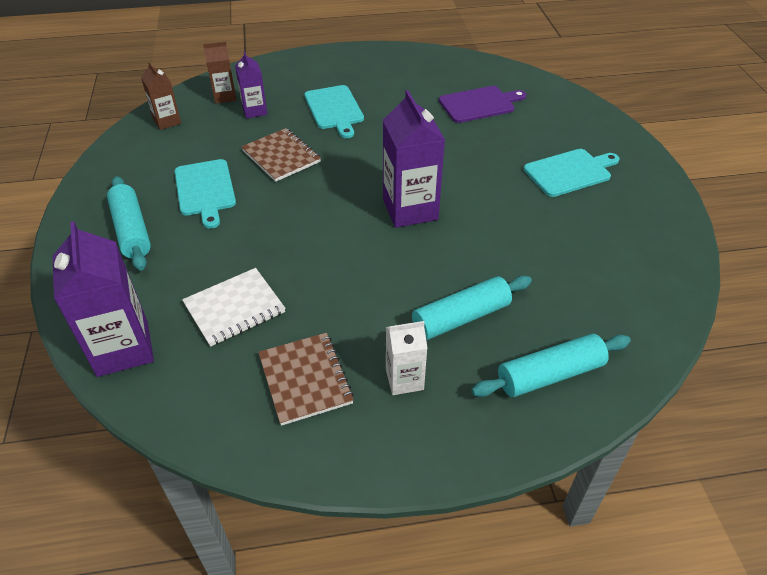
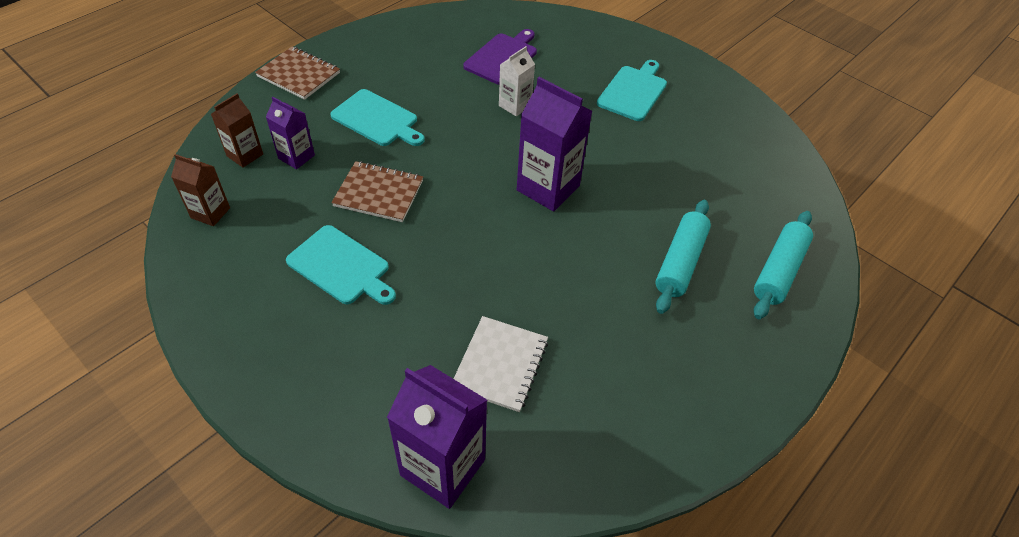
camera: 40 degrees left, 5 degrees up
(131, 230) = (312, 350): turquoise rolling pin -> none
(305, 379) = (624, 388): brown notebook -> brown notebook (299, 75)
(404, 379) = (693, 338): white carton -> white carton (515, 105)

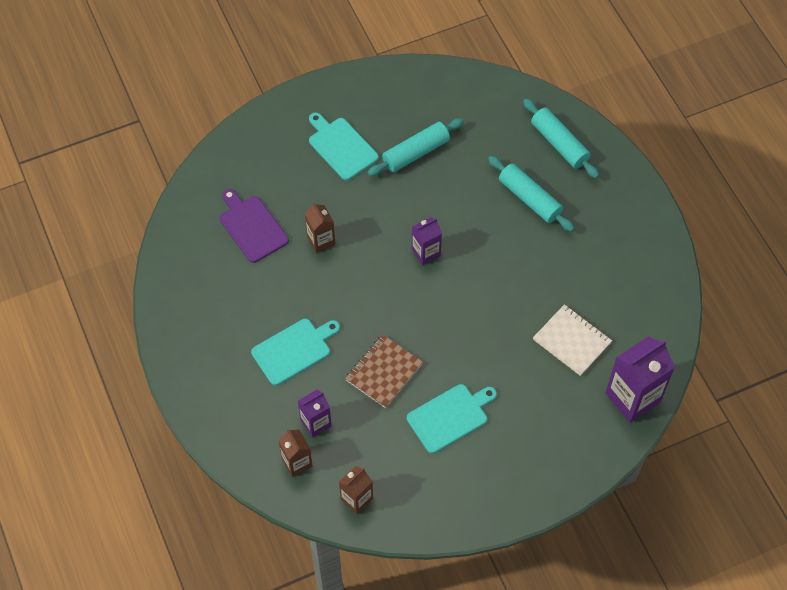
camera: 65 degrees left, 10 degrees up
(299, 75) = (203, 398): brown notebook -> none
(515, 105) = (321, 240): white carton -> brown carton
(548, 188) = (426, 252): purple carton -> purple carton, size x0.57
(668, 147) = (415, 152): none -> turquoise rolling pin

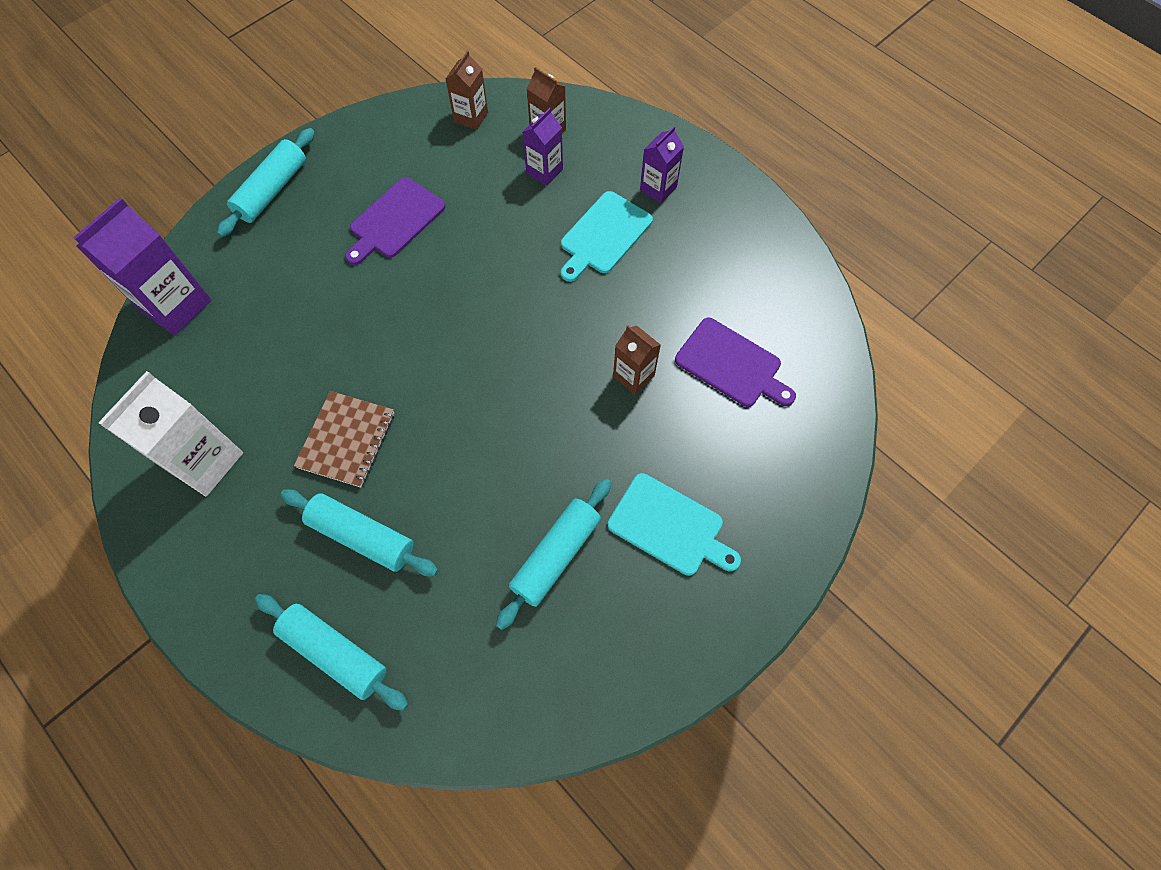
camera: 160 degrees right, 5 degrees up
(384, 372) = (488, 244): brown notebook -> brown notebook (347, 440)
(426, 252) = (488, 405): purple carton -> purple carton (658, 188)
(450, 417) = (395, 220): turquoise cutting board -> purple cutting board
(543, 479) = (272, 190): none -> turquoise rolling pin
(572, 341) = (263, 350): white notebook -> none
(623, 275) = (204, 461): none -> white carton

